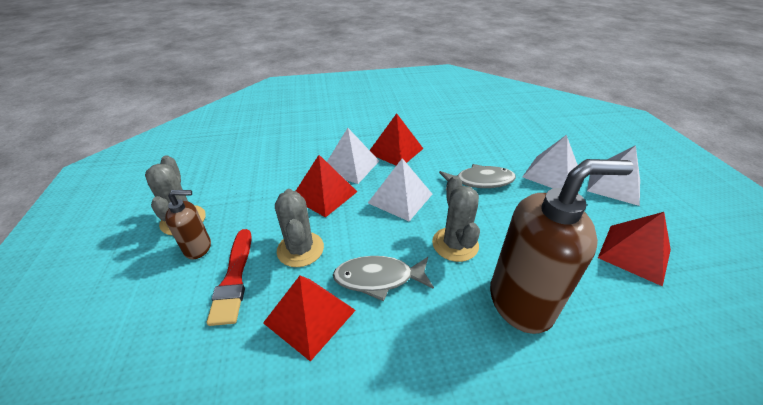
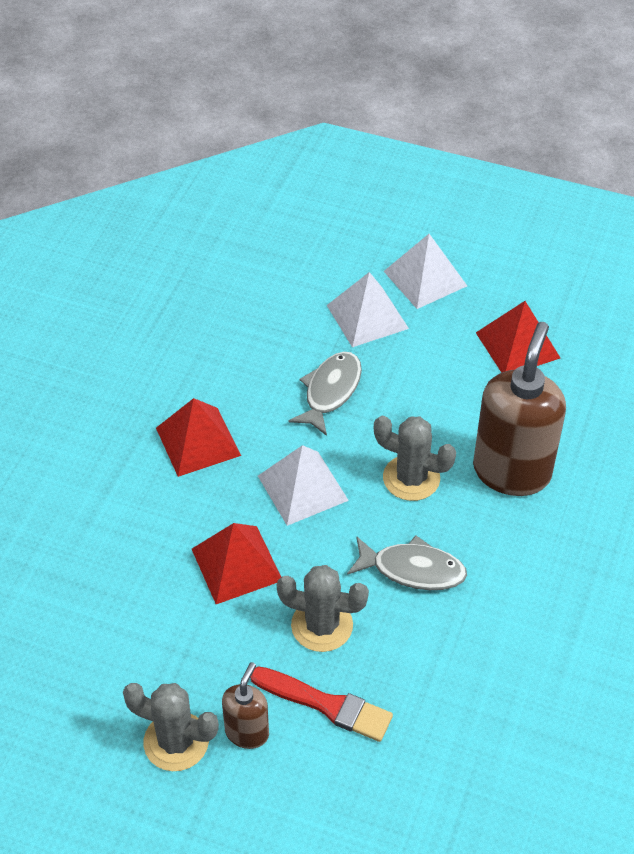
camera: 60 degrees left, 10 degrees up
(310, 316) = (422, 649): red pyramid -> none
(350, 166) = (194, 509): white pyramid -> none
(378, 278) = (412, 569): grey fish -> grey fish turned 105 degrees counterclockwise

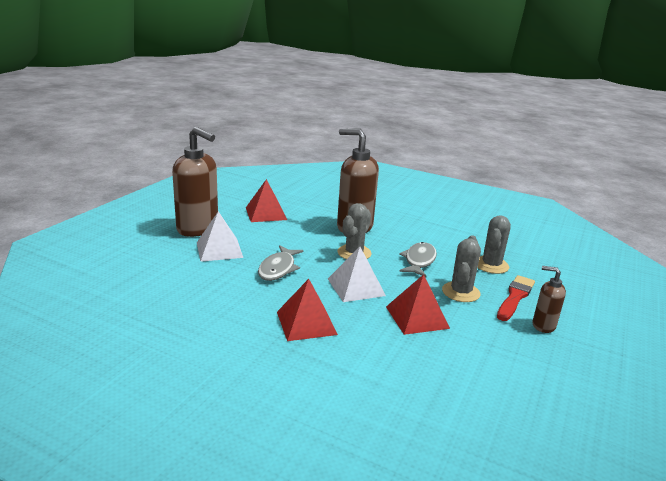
camera: 85 degrees left, 25 degrees down
(176, 742) = (560, 354): grey cactus -> grey cactus (491, 265)
(330, 391) = (278, 269): grey fish -> grey fish turned 105 degrees counterclockwise
(425, 278) = (198, 229): white pyramid -> brown soap dispenser

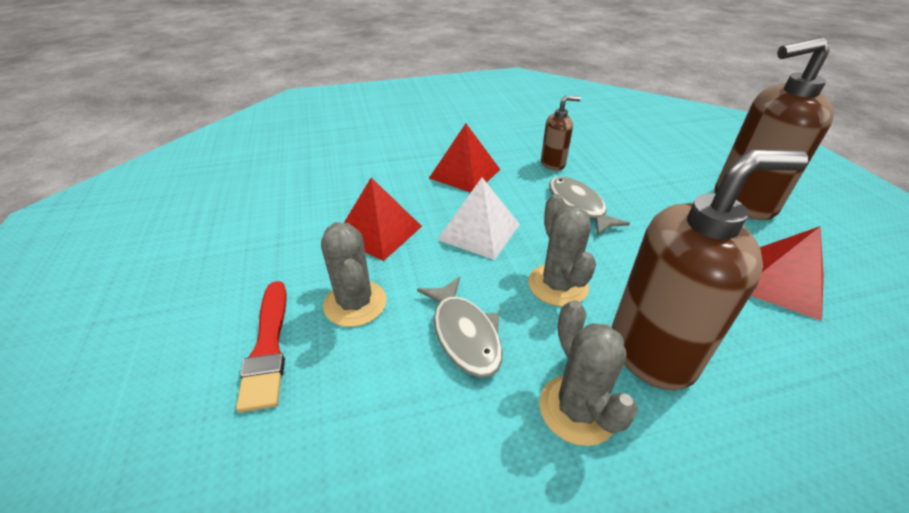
camera: 140 degrees right, 15 degrees up
(219, 249) = (664, 193): white pyramid -> none
(491, 265) = (341, 419): grey cactus -> grey cactus (577, 409)
(543, 325) = (214, 310): brown soap dispenser -> brown soap dispenser (553, 163)

